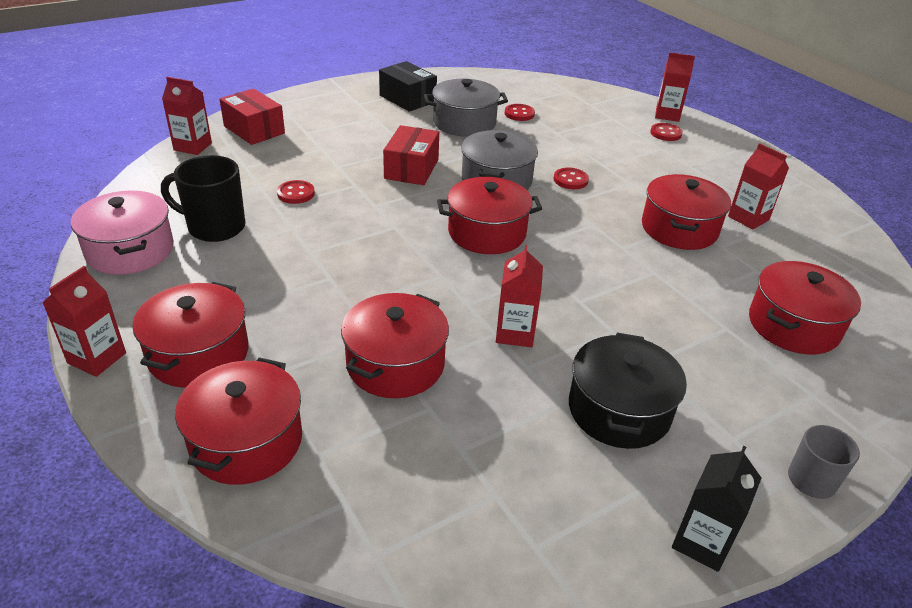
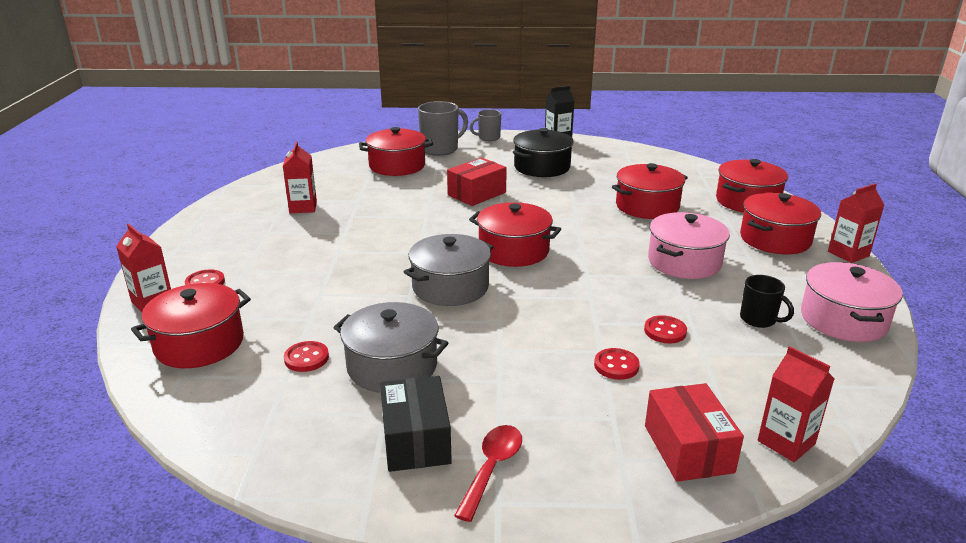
camera: 145 degrees left, 10 degrees down
(215, 227) = (759, 319): black mug -> black mug, size x0.61
(305, 274) = (684, 262): none -> pink pot
(357, 99) = (492, 468): none -> red spoon
(411, 169) = (521, 323): red box -> red box (476, 194)
(515, 333) = (561, 200): red carton -> none
(570, 180) = (383, 268): red button -> red button (616, 365)
(679, 229) = (365, 215): red pot -> red pot (199, 344)
(816, 397) = (440, 149): none -> grey mug

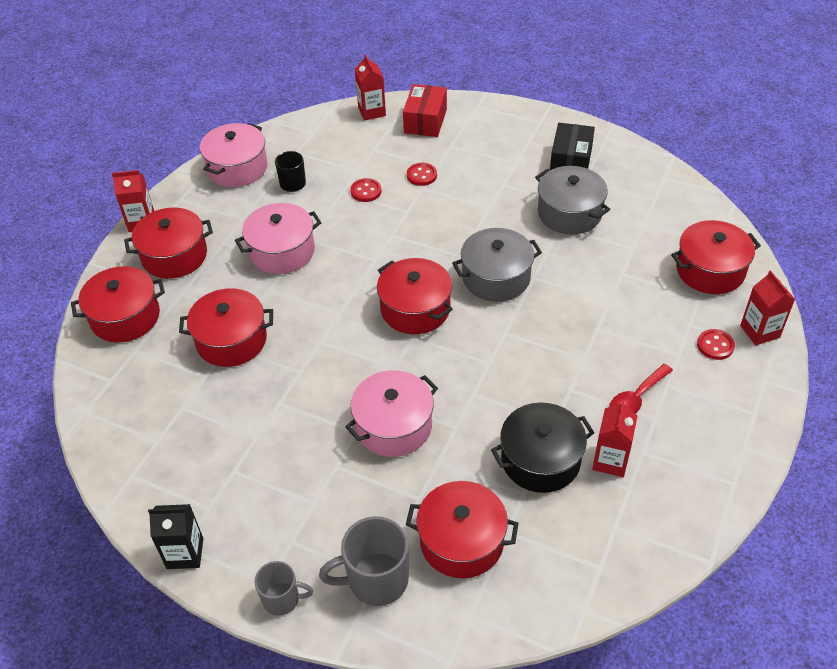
camera: 155 degrees left, 20 degrees up
(306, 358) = (628, 235): red button -> none
(476, 194) = (393, 426): red box -> pink pot
(492, 468) = (535, 137): red spoon -> red spoon (636, 398)
(542, 167) = (273, 468): black pot -> black pot (540, 460)

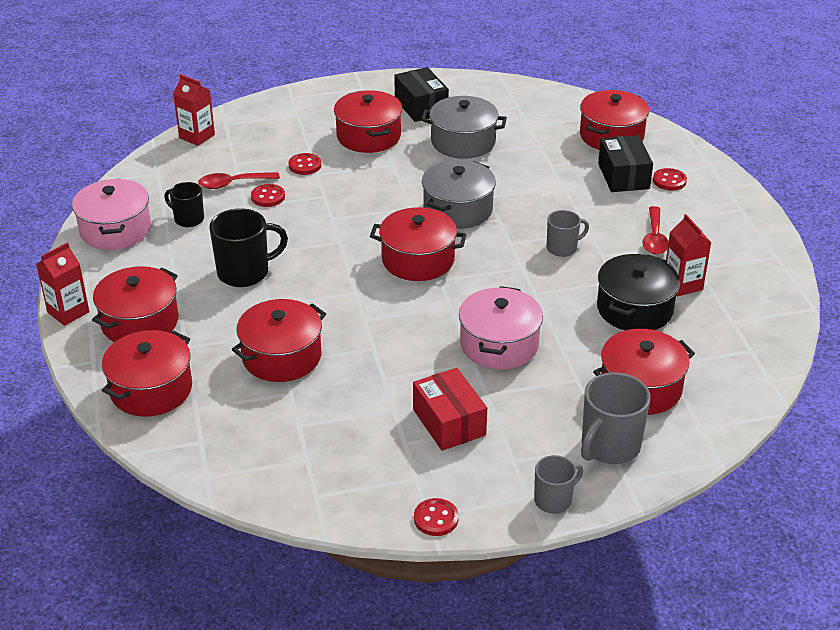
camera: 40 degrees left, 10 degrees down
(185, 553) = (436, 519): black carton -> red button
(282, 251) = (245, 272): pink pot -> black mug
(354, 167) = (233, 184): none -> red spoon
(425, 121) = (258, 125): red box -> red box (449, 422)
(498, 171) = (368, 136): none -> red pot
(543, 363) = (562, 248): none -> grey mug
(676, 318) = (623, 176): none -> black box
(759, 331) = (688, 159): red carton -> none

